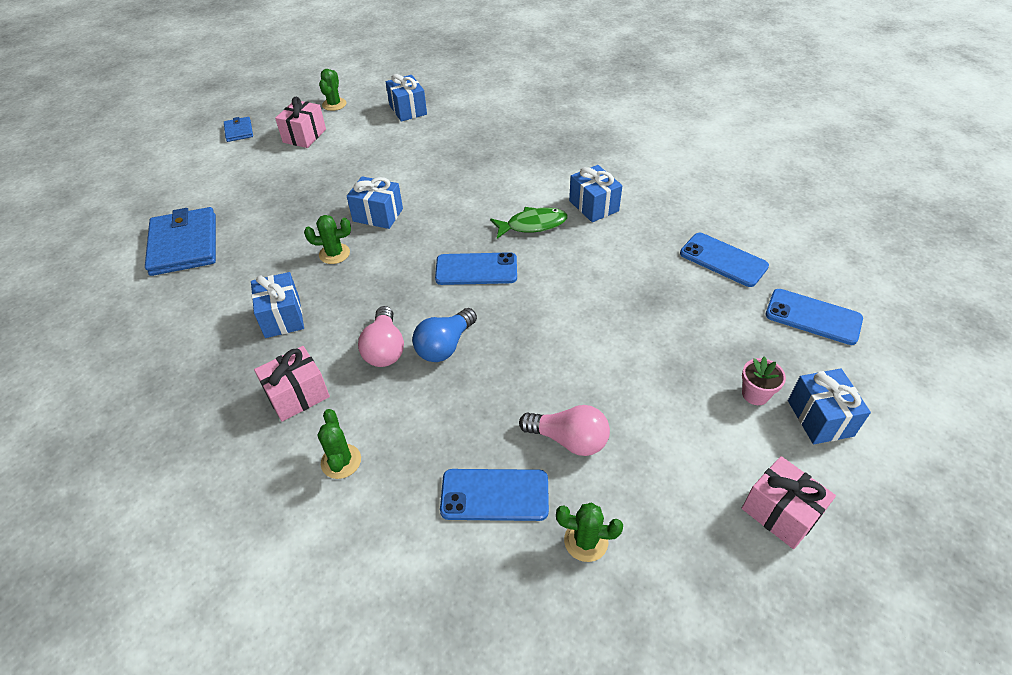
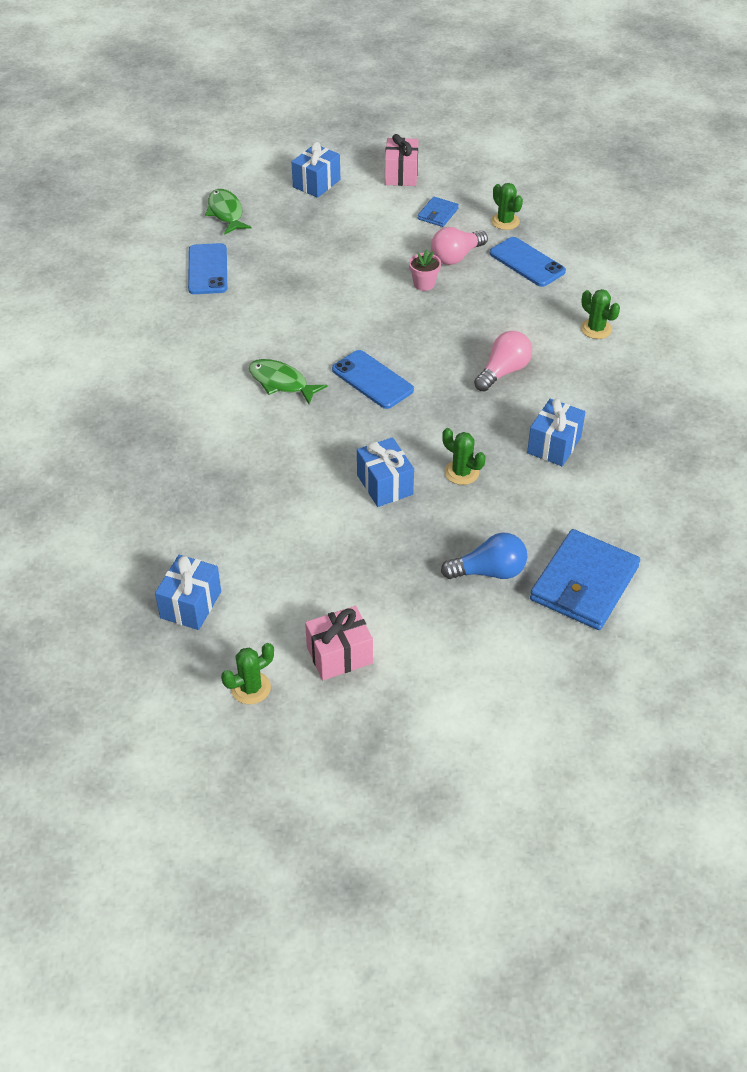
camera: 135 degrees left, 0 degrees up
(239, 131) = (401, 731): blue wallet -> blue wallet (437, 214)
(297, 395) = (590, 382): pink gift -> none
(341, 461) = (596, 329): green cactus -> green cactus turned 75 degrees counterclockwise
(445, 346) = (462, 346): blue light bulb -> blue light bulb (489, 571)
(569, 440) = (456, 257): pink light bulb -> pink light bulb turned 105 degrees counterclockwise
(594, 206) = (214, 363): blue gift -> none
(755, 394) = (328, 209): pink flower pot -> pink flower pot (424, 284)
(813, 317) = (226, 213): blue phone -> green fish

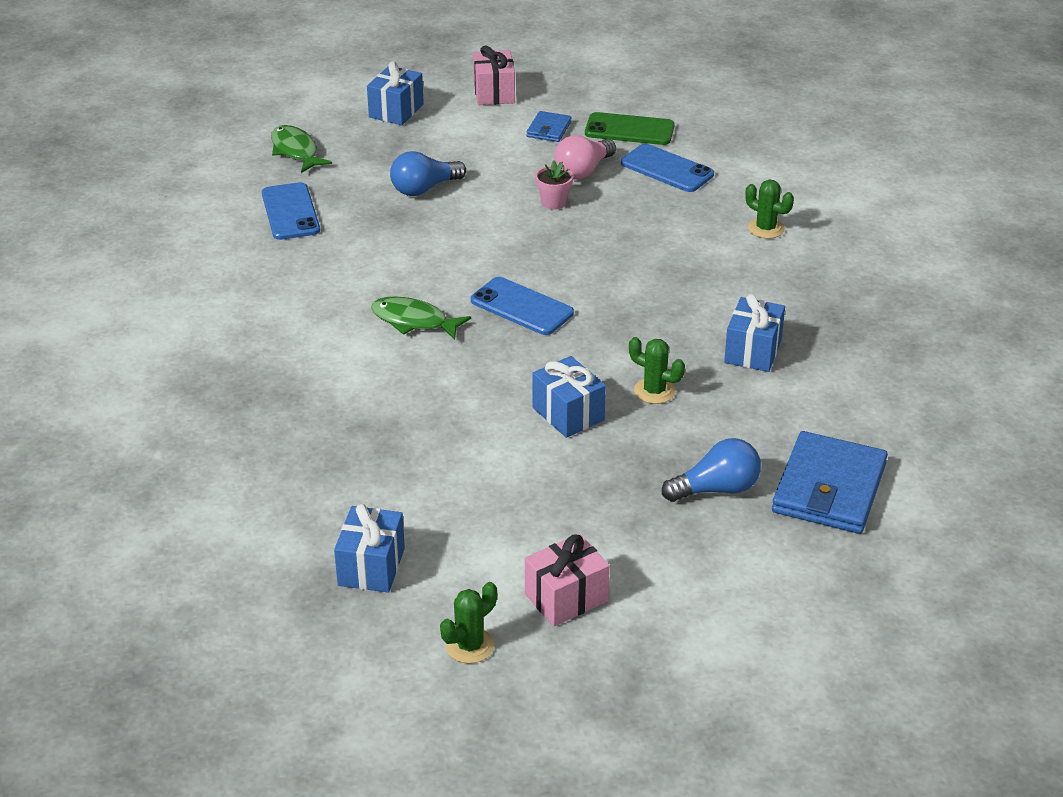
camera: 10 degrees left, 10 degrees down
(320, 259) = (424, 189): none -> blue light bulb
(503, 371) = (672, 282): pink light bulb -> none
(505, 221) = (629, 130): green cactus -> green phone

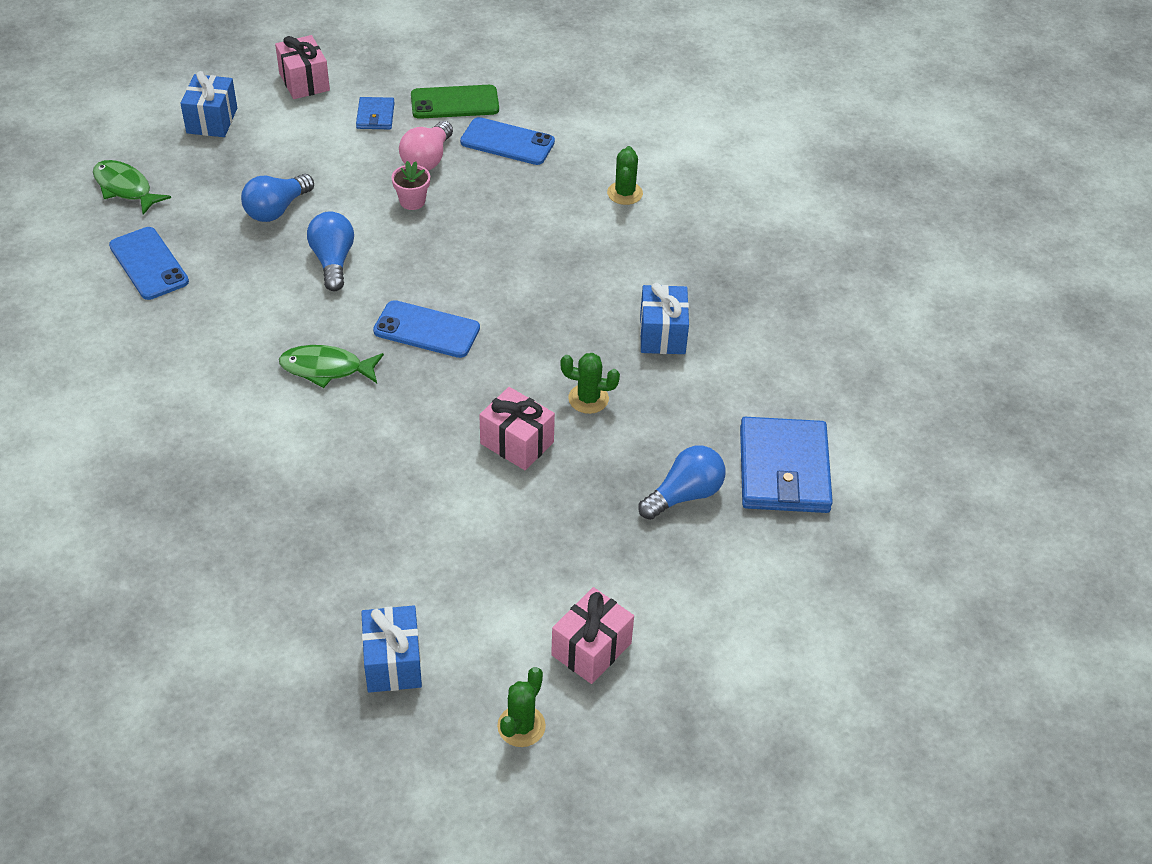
camera: 20 degrees left, 10 degrees up
(458, 237) = (333, 261): none -> blue light bulb
(568, 414) = (517, 443): blue gift -> pink gift
(766, 228) = (625, 193): green cactus -> green cactus turned 75 degrees clockwise

